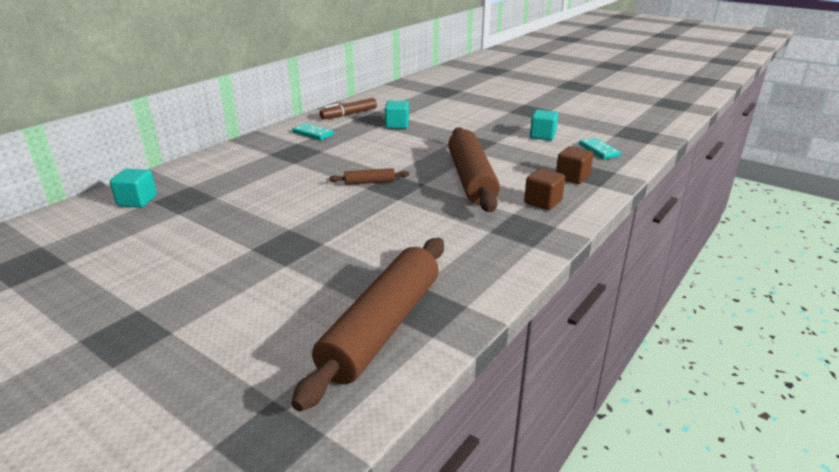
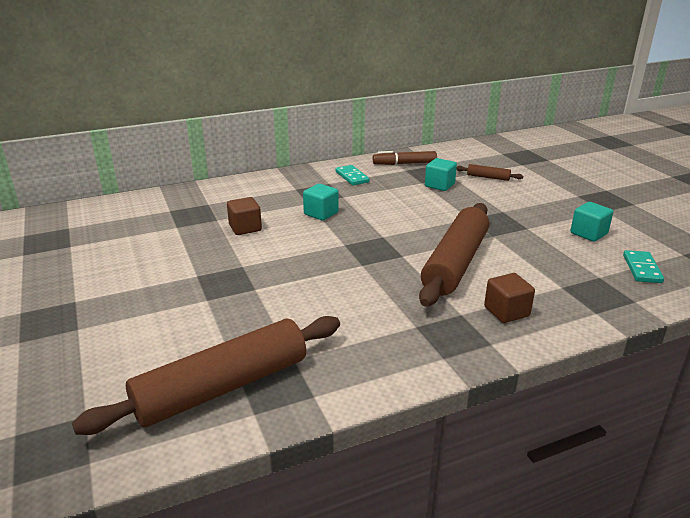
camera: 30 degrees right, 0 degrees up
(137, 201) = (160, 207): turquoise cube -> turquoise cube (321, 213)
(369, 182) = (353, 240): brown rolling pin -> brown rolling pin (488, 177)
(572, 177) = (572, 292): brown cube -> brown cube (245, 228)

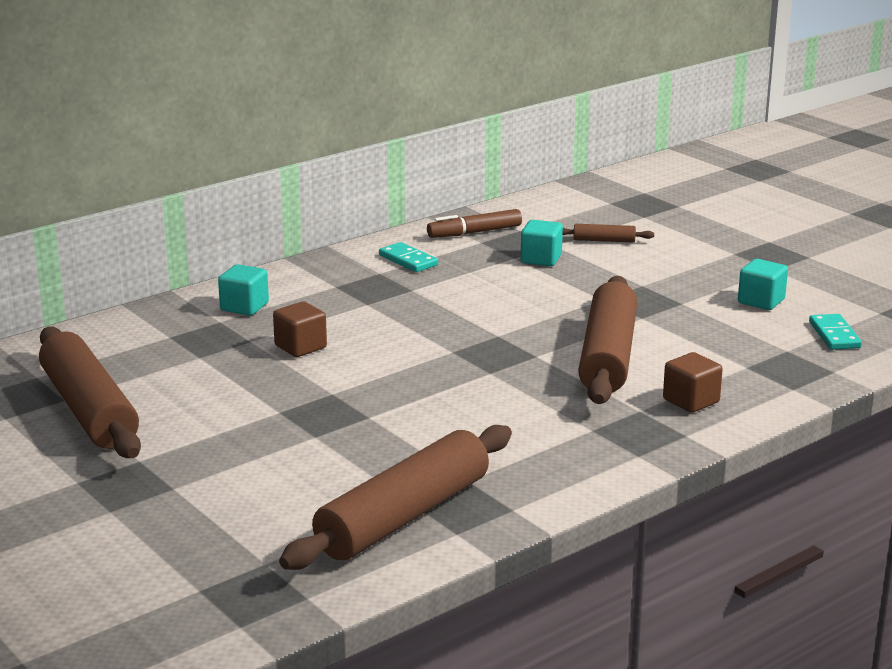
camera: 15 degrees left, 5 degrees down
(78, 256) = (89, 410): none -> brown rolling pin
(321, 213) = (395, 316): turquoise cube -> turquoise cube (244, 307)

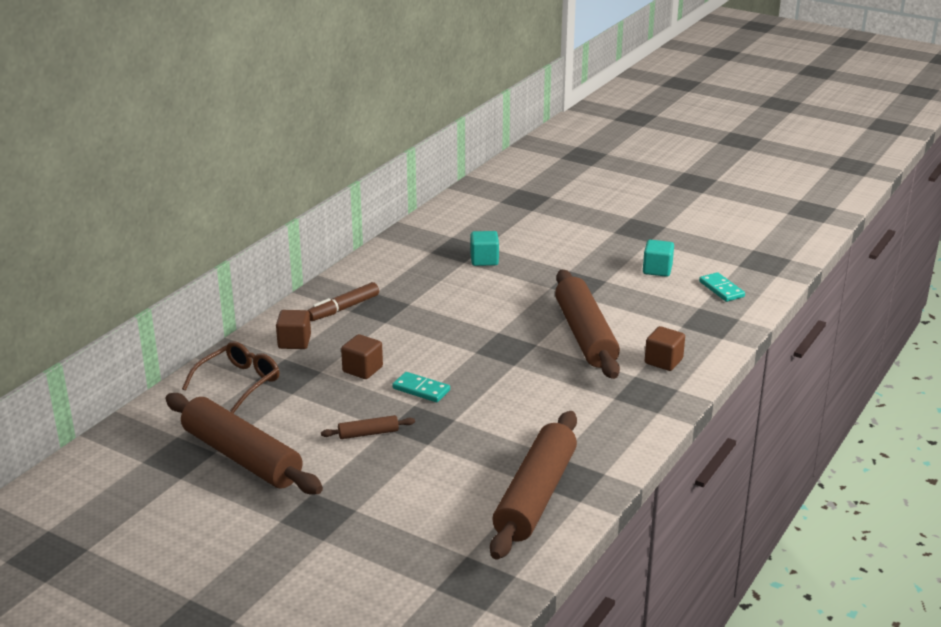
camera: 20 degrees left, 5 degrees up
(148, 336) = (239, 382): none -> brown glasses
(244, 307) = (294, 342): turquoise cube -> brown cube
(408, 260) = (388, 278): turquoise domino -> turquoise domino (421, 389)
(474, 232) = (420, 244): brown marker -> brown marker (343, 308)
(604, 240) = (518, 236): brown rolling pin -> brown rolling pin (368, 433)

